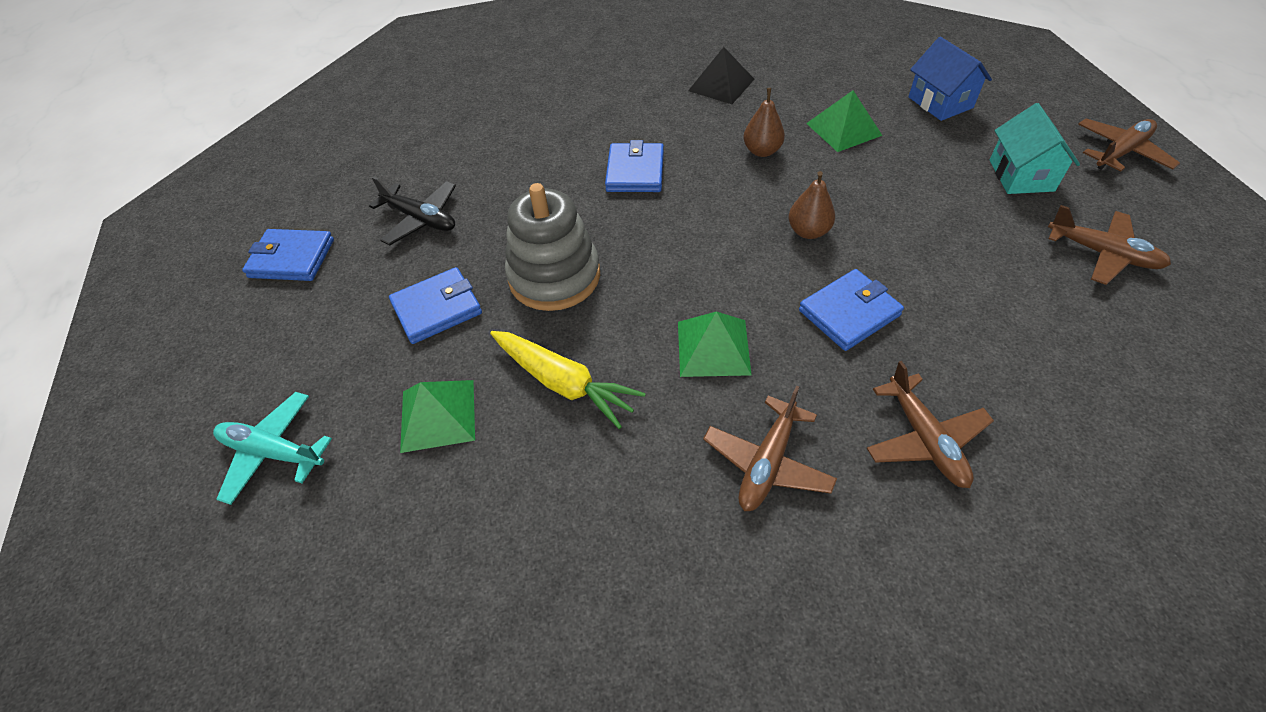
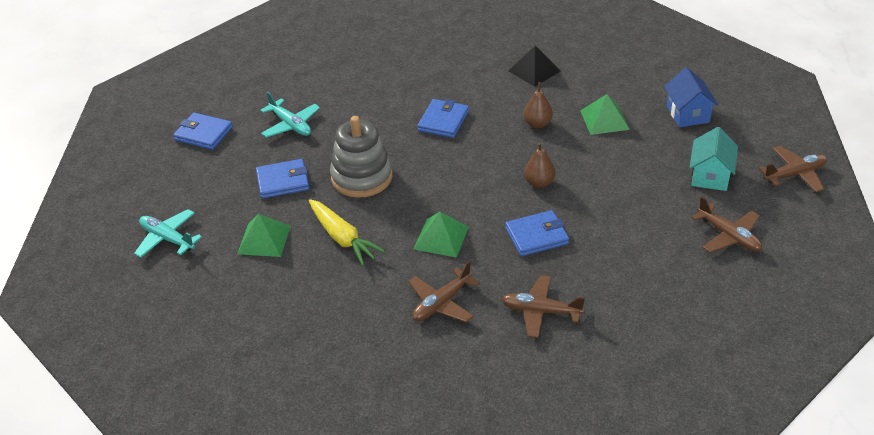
camera: 15 degrees right, 10 degrees down
(421, 219) = (291, 125): black plane -> turquoise plane
(925, 439) = (540, 311): brown plane -> brown plane turned 105 degrees clockwise

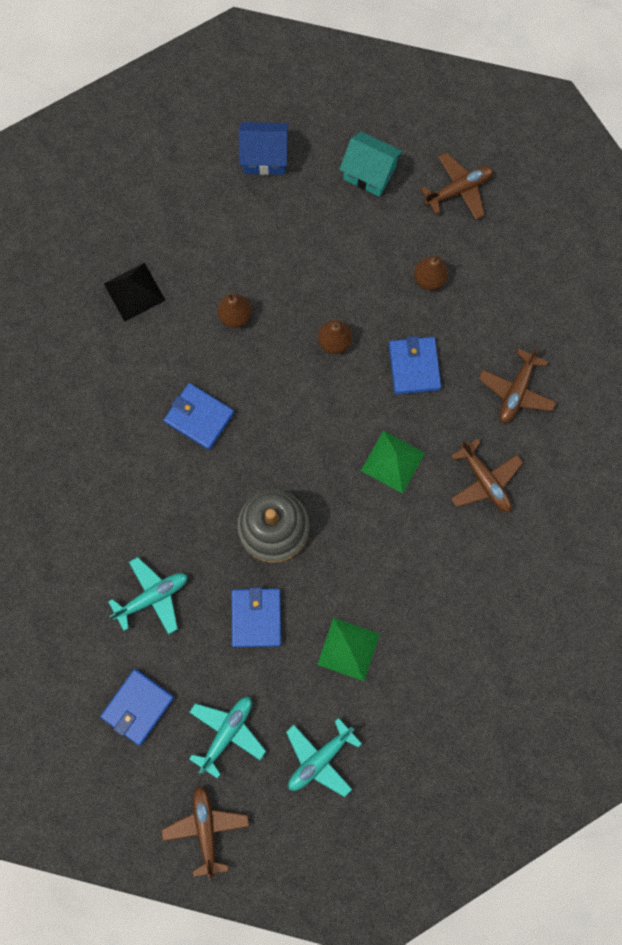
camera: 80 degrees left, 35 degrees up
(186, 183) = (227, 732): none -> turquoise plane
(342, 238) = (368, 563): yellow carrot -> none
(604, 120) = (249, 244): green pyramid -> none
(627, 231) = (429, 279): none -> brown pear
(795, 174) = (388, 95): brown plane -> brown plane (206, 828)

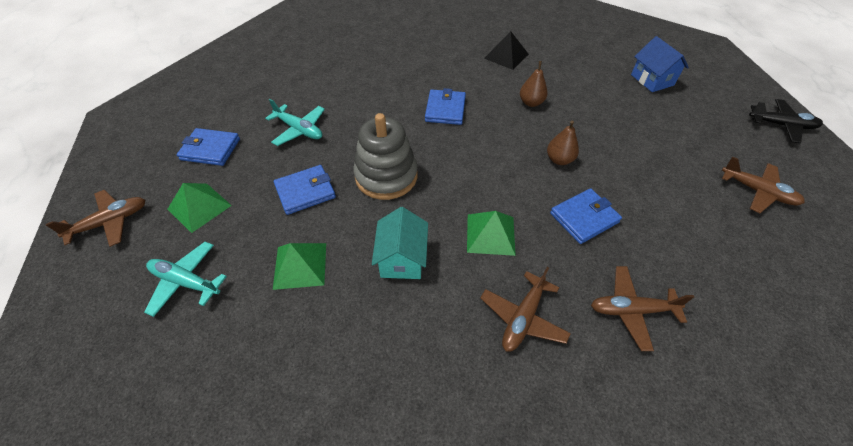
camera: 65 degrees right, 25 degrees down
(227, 732) = (199, 207): turquoise plane -> green pyramid
(369, 173) = (704, 133): turquoise house -> turquoise house (402, 259)
(395, 89) = (781, 125): none -> black plane
(429, 279) = (665, 200): brown pear -> none

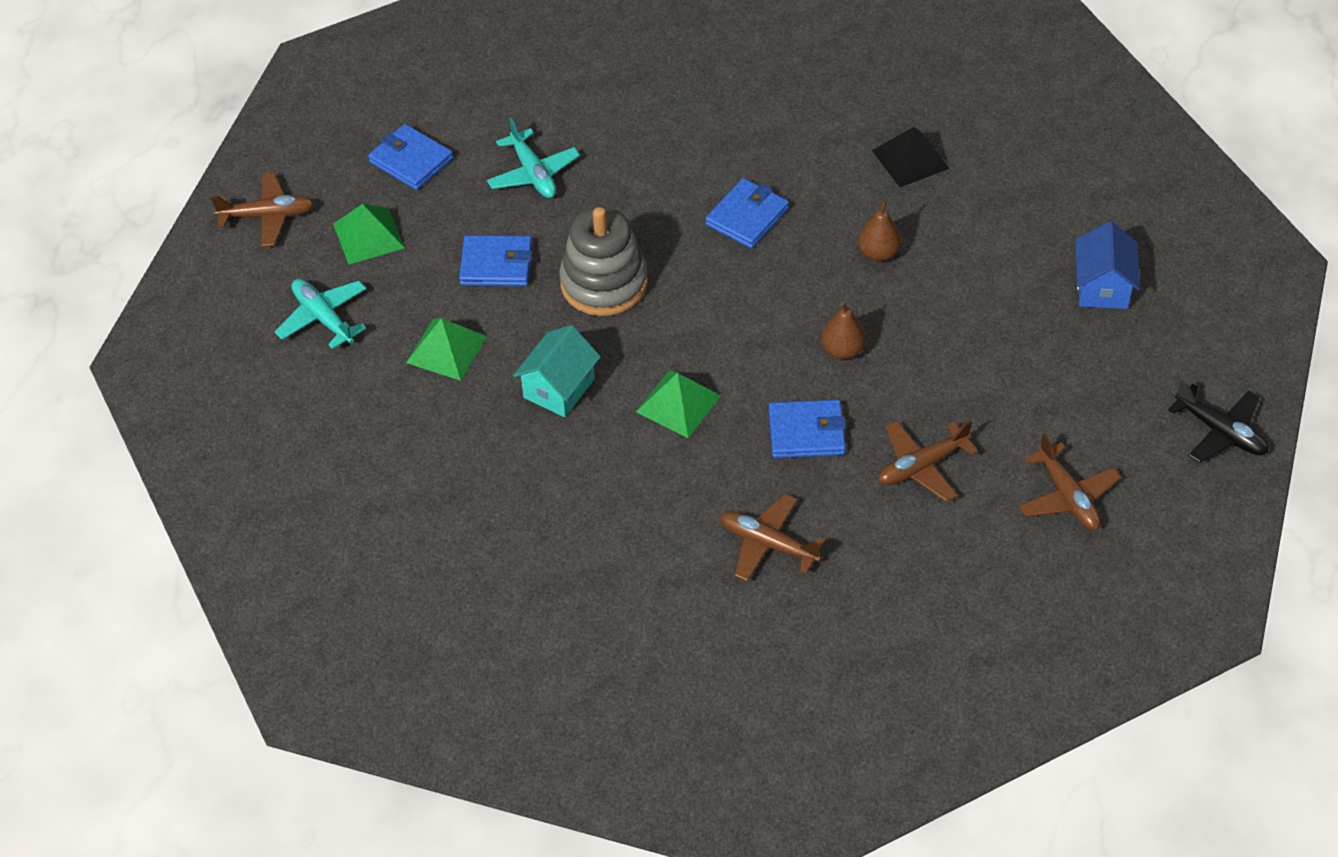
camera: 30 degrees right, 0 degrees up
(523, 318) = (645, 500): brown plane -> brown plane (922, 466)

